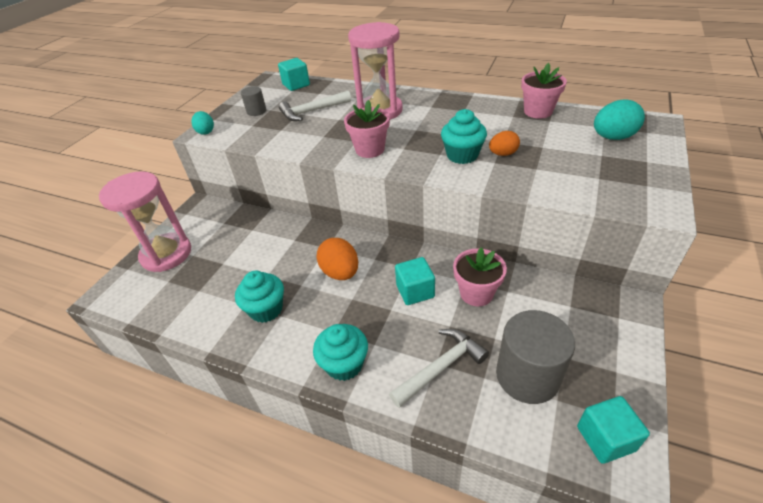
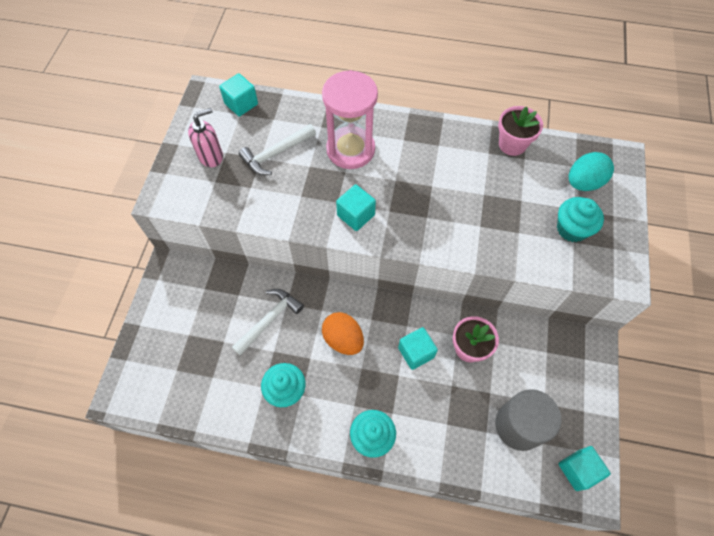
camera: 15 degrees left, 20 degrees up
(166, 254) = (160, 337): pink hourglass -> none
(206, 132) = (165, 196): turquoise egg -> none
(256, 111) = (211, 156): grey cylinder -> pink soap dispenser
(370, 149) = (356, 215): pink flower pot -> turquoise cube
(441, 367) = (451, 427): white hammer -> white hammer (269, 319)
(462, 155) = (448, 218): turquoise cupcake -> turquoise cupcake (571, 229)
(503, 154) = (486, 213): orange egg -> none

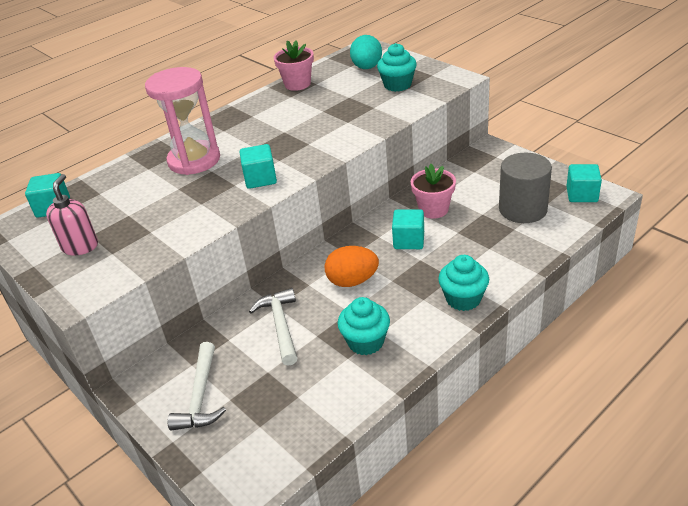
camera: 50 degrees left, 25 degrees down
(276, 154) = (137, 204): white hammer -> white hammer (200, 396)

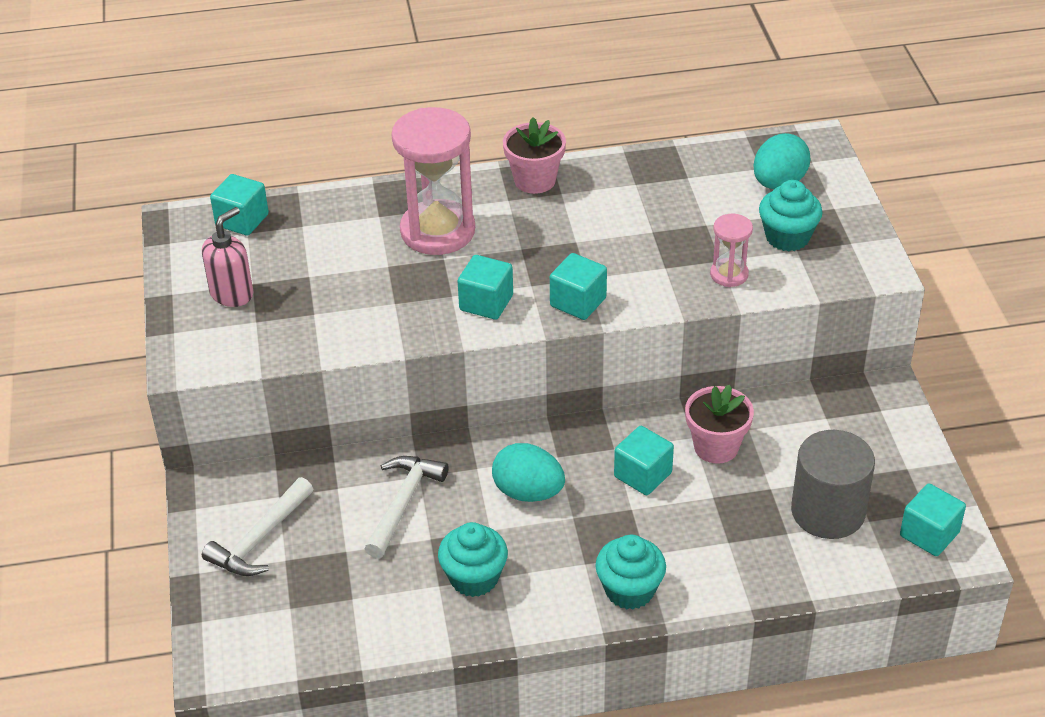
camera: 30 degrees right, 5 degrees up
(297, 84) = (663, 166): pink flower pot -> pink flower pot (535, 180)
(316, 156) = (578, 302): none -> turquoise cube
(352, 281) = (528, 492): orange egg -> turquoise egg
(386, 110) = (729, 274): none -> pink hourglass

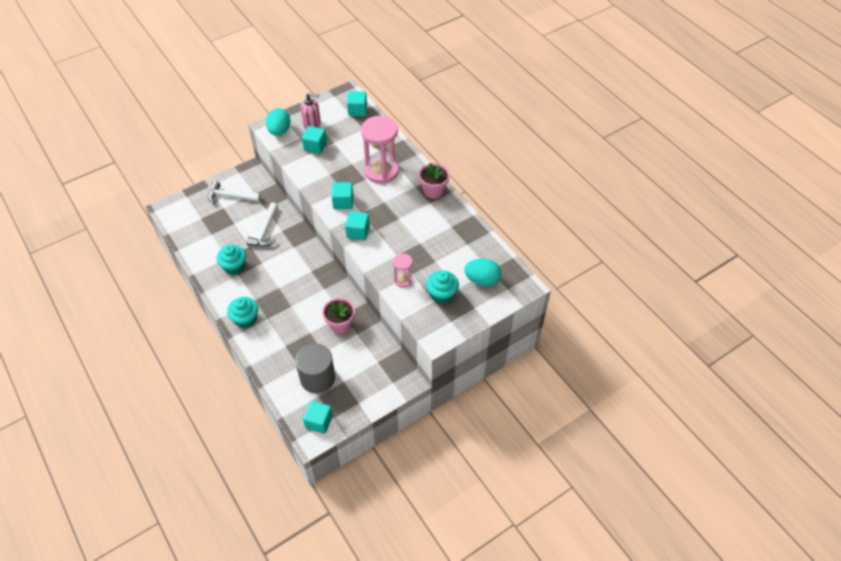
camera: 65 degrees right, 10 degrees up
(403, 503) = (265, 231): white hammer -> white hammer turned 105 degrees clockwise
(528, 492) = (286, 268): turquoise egg -> turquoise egg (279, 131)
(643, 475) = (312, 303): turquoise cube -> turquoise cube (315, 146)

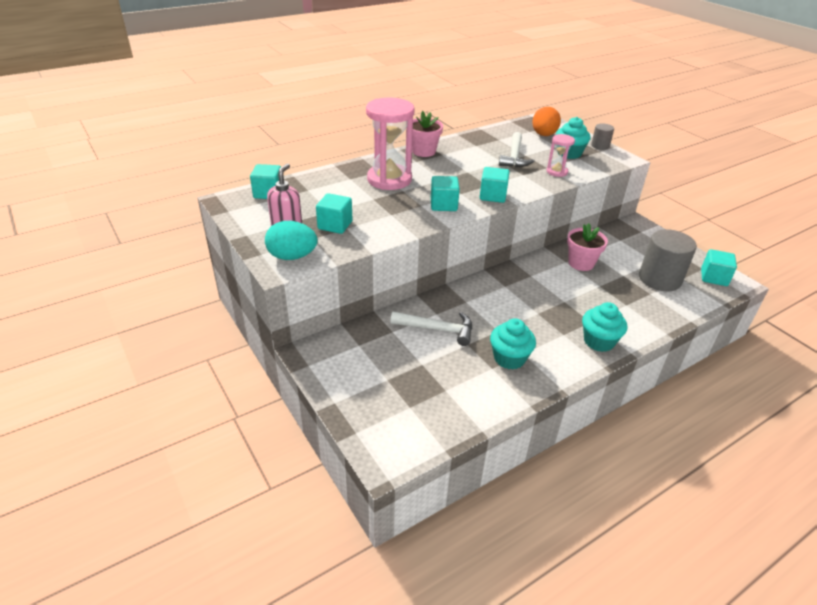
camera: 90 degrees left, 15 degrees down
(230, 196) = (363, 372): white hammer -> white hammer (514, 156)
(463, 323) = (600, 146): none -> grey cylinder
(482, 280) = (544, 135): turquoise egg -> orange egg

